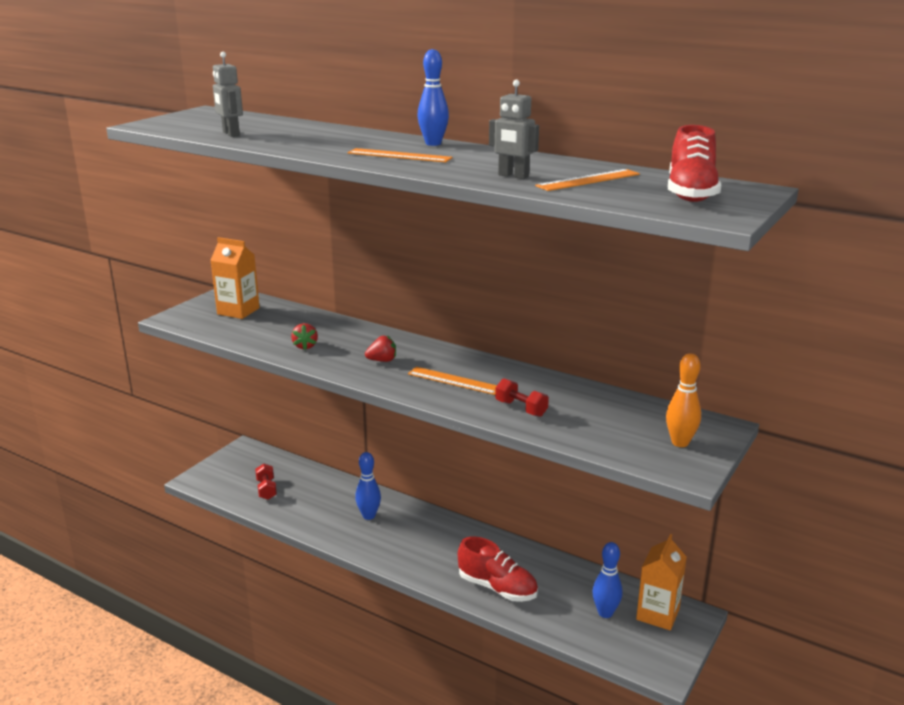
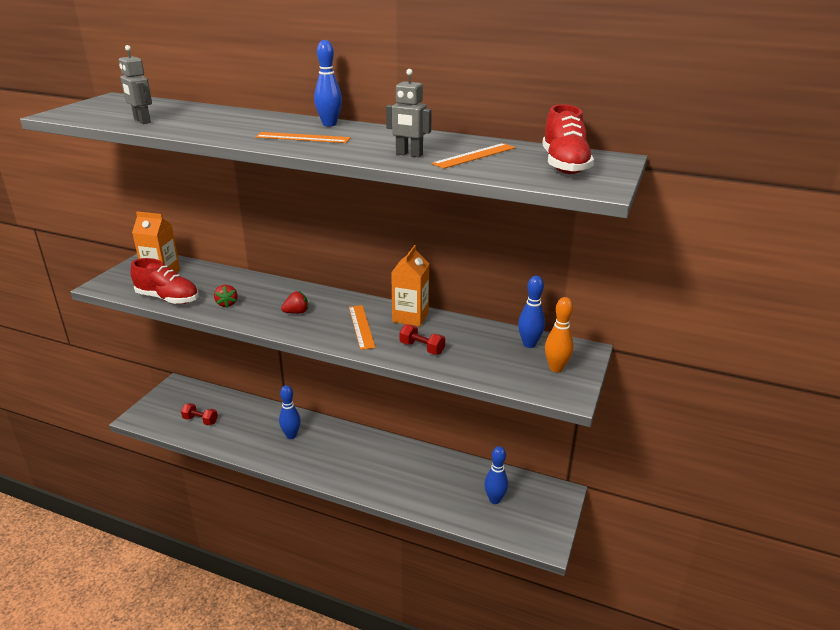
camera: 10 degrees left, 5 degrees up
(266, 489) = (200, 420): red dumbbell -> red dumbbell turned 45 degrees counterclockwise
(454, 381) = (361, 326): orange ruler -> orange ruler turned 60 degrees clockwise
(497, 588) = (406, 488): red shoe -> red shoe (168, 299)
(653, 414) = (529, 344): none -> blue bowling pin
(657, 614) = (535, 496): orange carton -> orange carton (410, 317)

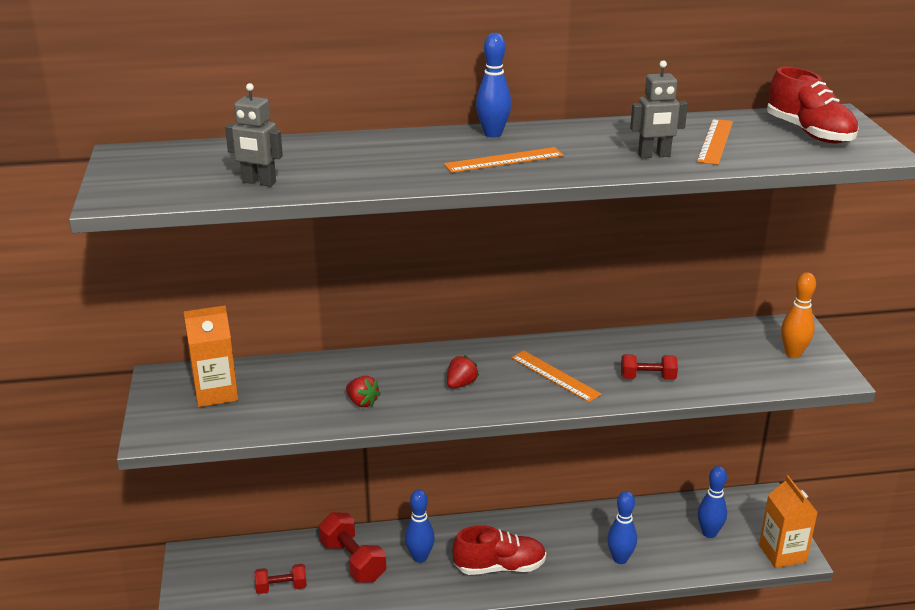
camera: 30 degrees left, 0 degrees up
(168, 299) = (275, 422): red shoe -> red shoe (500, 567)
(252, 422) = (353, 561): none -> red dumbbell
(410, 317) = (591, 347): orange carton -> orange carton (782, 553)
(529, 344) = (740, 337): blue bowling pin -> blue bowling pin (620, 559)

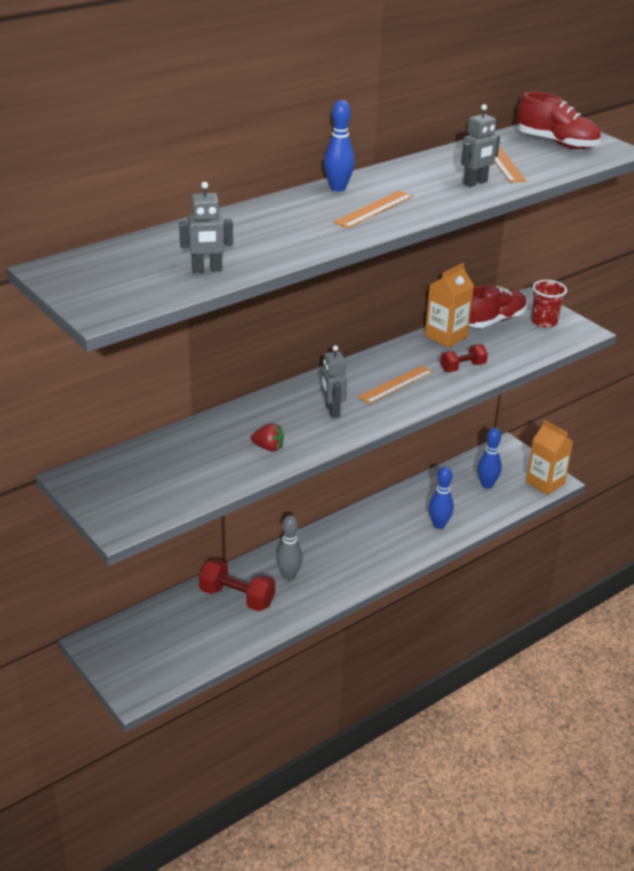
camera: 30 degrees left, 5 degrees up
(216, 393) = (137, 476): orange carton -> orange carton (446, 336)
(281, 587) = (194, 639): red dumbbell -> none
(420, 557) = (289, 575): blue bowling pin -> grey bowling pin
(461, 384) = (332, 411): red strawberry -> grey robot
(500, 567) = (356, 561): red shoe -> red shoe (493, 321)
(555, 376) = (396, 384): orange ruler -> orange ruler turned 60 degrees counterclockwise
(793, 353) = (544, 322): orange bowling pin -> red cup

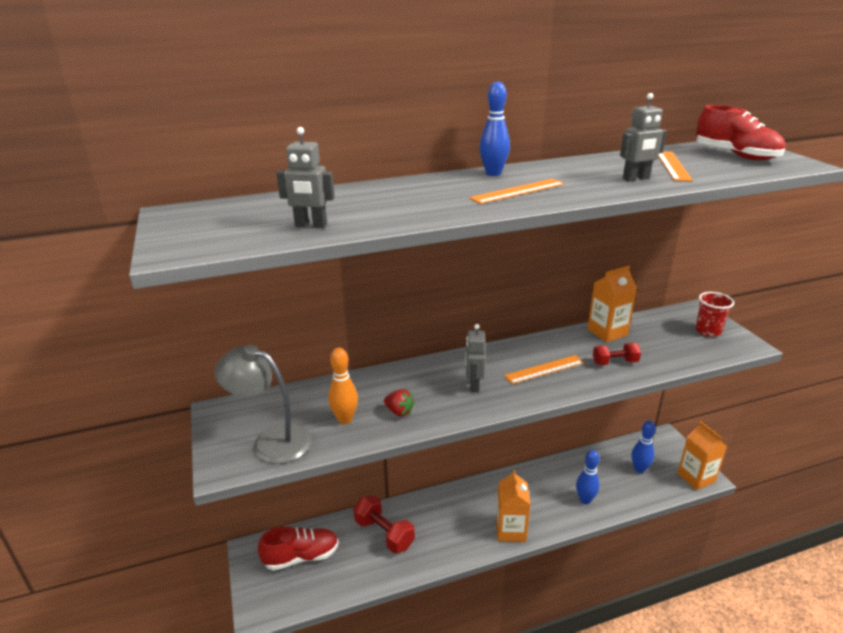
camera: 20 degrees right, 5 degrees down
(153, 495) = (271, 440): none -> grey lamp
(217, 463) = (345, 419): none -> orange bowling pin
(289, 575) = (435, 522): grey bowling pin -> none
(371, 567) = (510, 530): none -> orange carton
(493, 321) = (657, 324): red shoe -> red shoe (301, 556)

